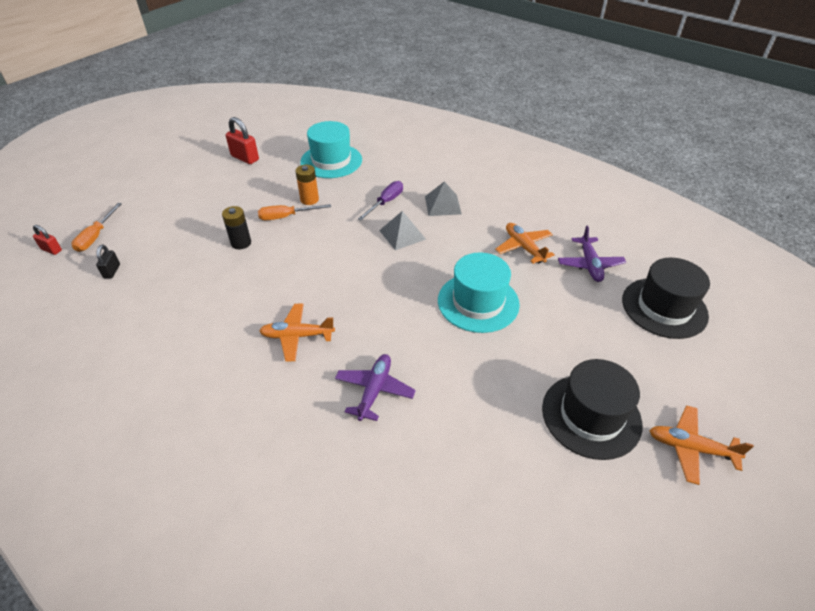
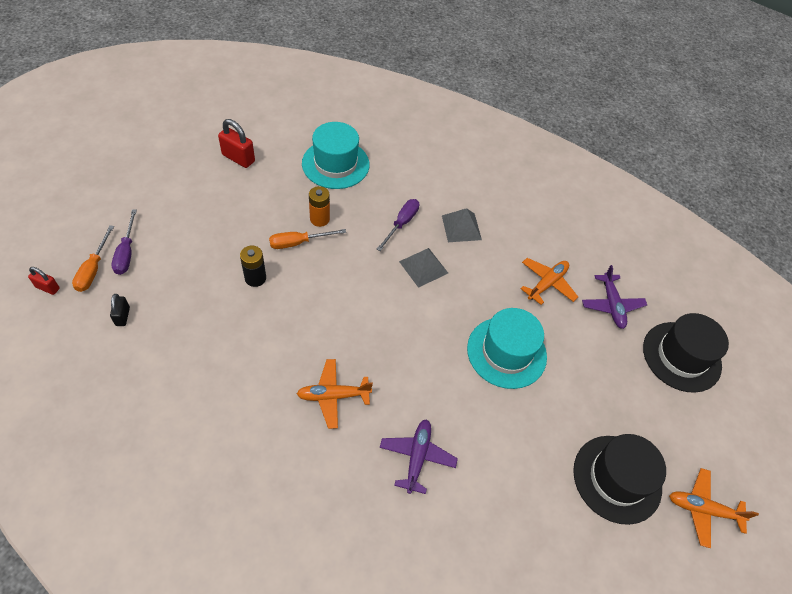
camera: 10 degrees left, 10 degrees up
(129, 224) = (126, 252): none -> purple screwdriver
(524, 247) = (547, 284): orange plane -> orange plane turned 75 degrees clockwise

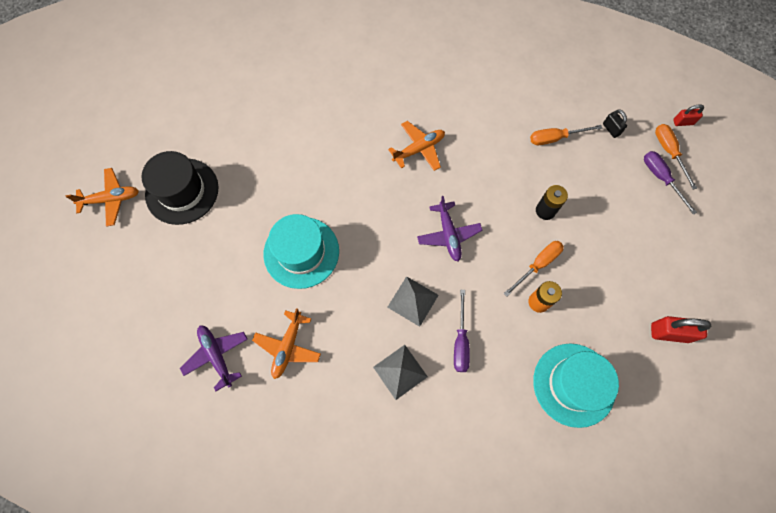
camera: 160 degrees right, 15 degrees up
(185, 336) = (555, 138): none -> orange screwdriver
(417, 457) = (336, 137): purple plane -> purple plane (448, 234)
(681, 356) = (138, 331): black hat -> none

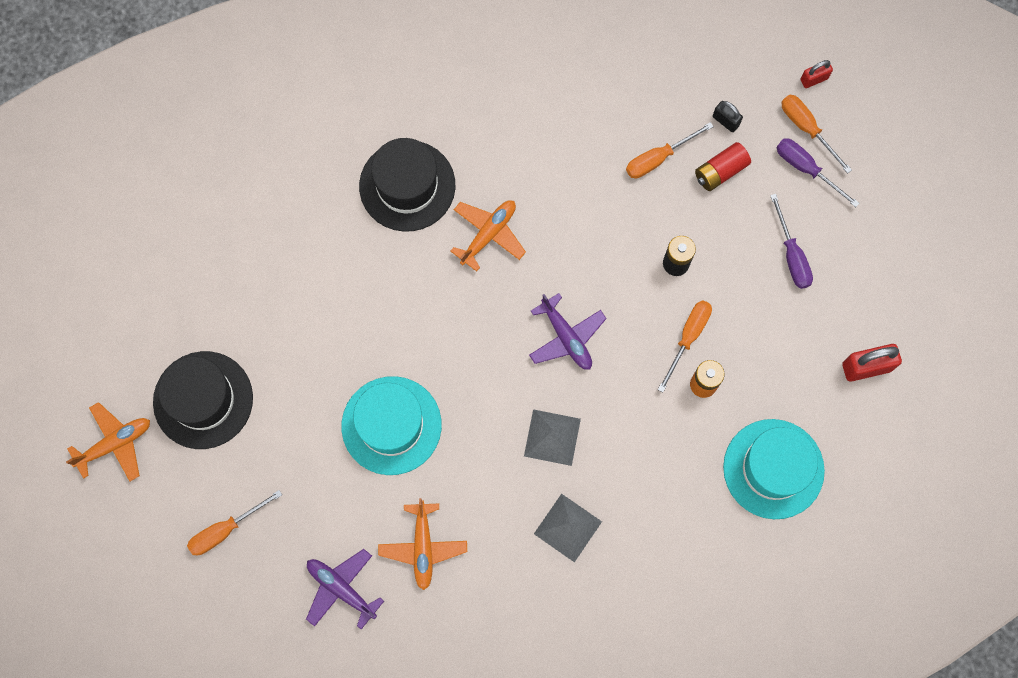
camera: 20 degrees left, 5 degrees up
(156, 283) = (225, 530): none -> orange screwdriver
(376, 101) = (407, 186): none -> black hat
(460, 341) = (626, 466): purple screwdriver -> purple screwdriver (791, 255)
(597, 160) = (720, 171): none -> red battery

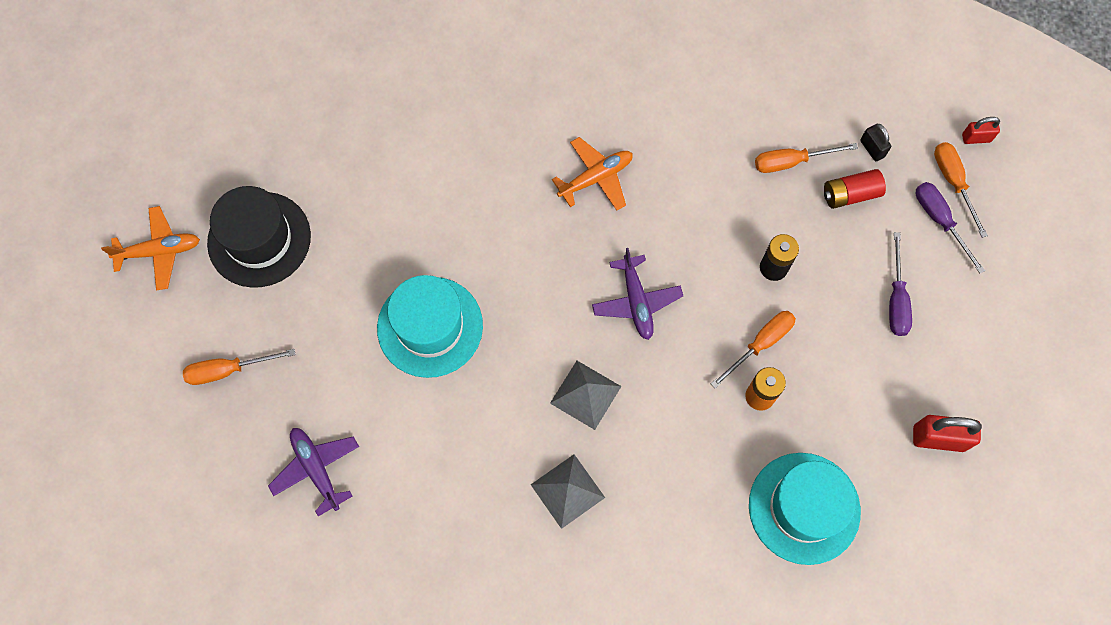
camera: 20 degrees right, 5 degrees down
(407, 186) = (534, 107): black hat -> none
(423, 547) = (414, 457): orange plane -> none

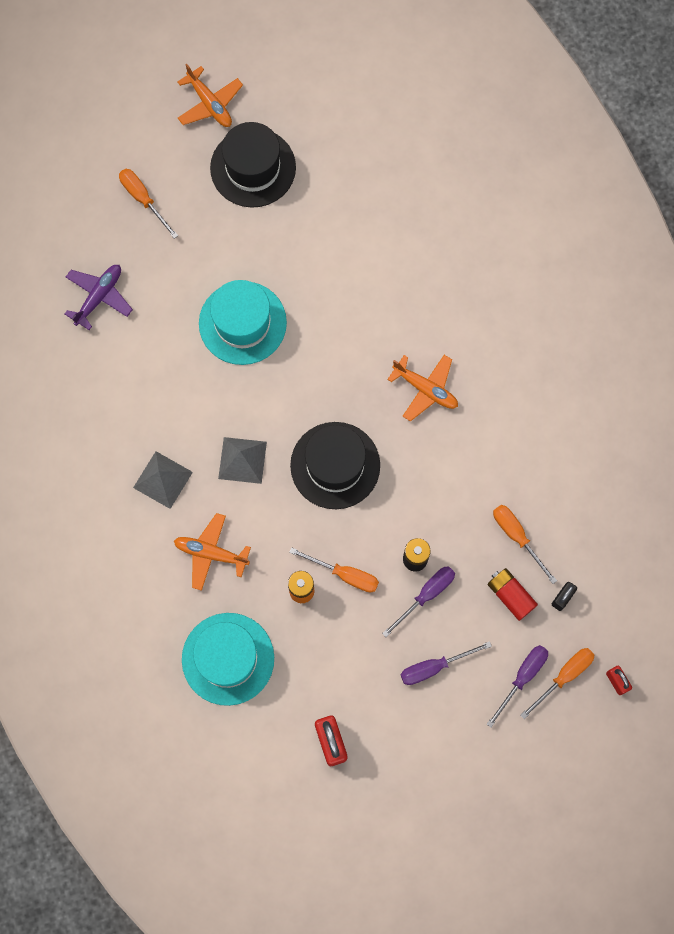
camera: 65 degrees right, 5 degrees up
(636, 301) = (335, 465): purple plane -> black hat
(676, 474) = (211, 553): none -> orange plane
(817, 274) = (426, 595): none -> purple screwdriver

